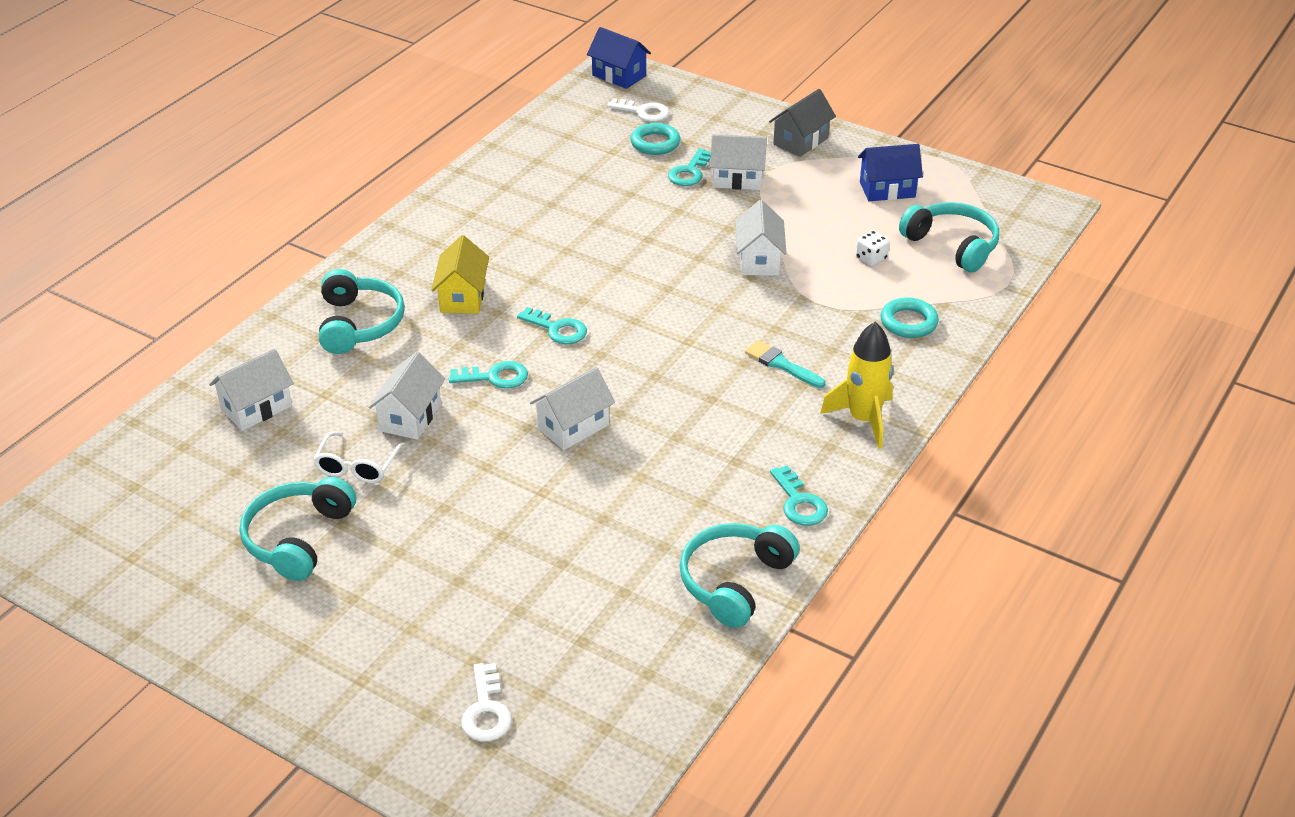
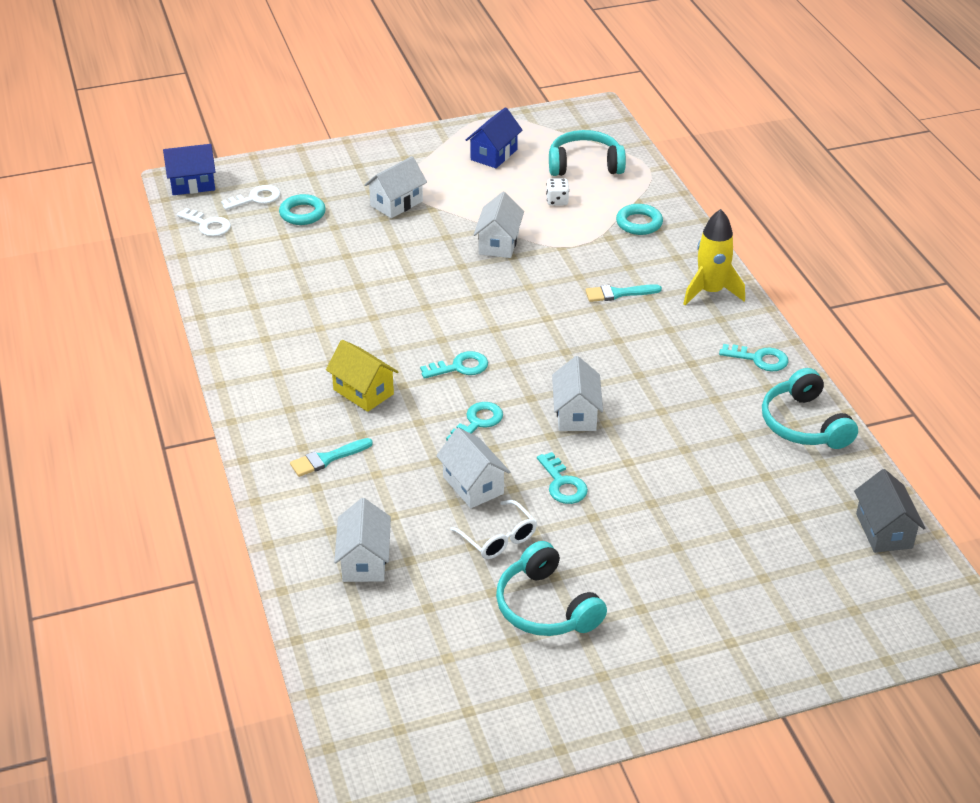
camera: 50 degrees left, 0 degrees up
(359, 324) = (327, 458): turquoise headphones -> turquoise brush
(486, 710) = (817, 594): white key -> white key (208, 225)
(689, 172) = (359, 218): turquoise key -> turquoise key (563, 484)
(759, 260) = (498, 243): white house -> white house turned 60 degrees clockwise
(800, 141) = (392, 156): grey house -> grey house (884, 531)

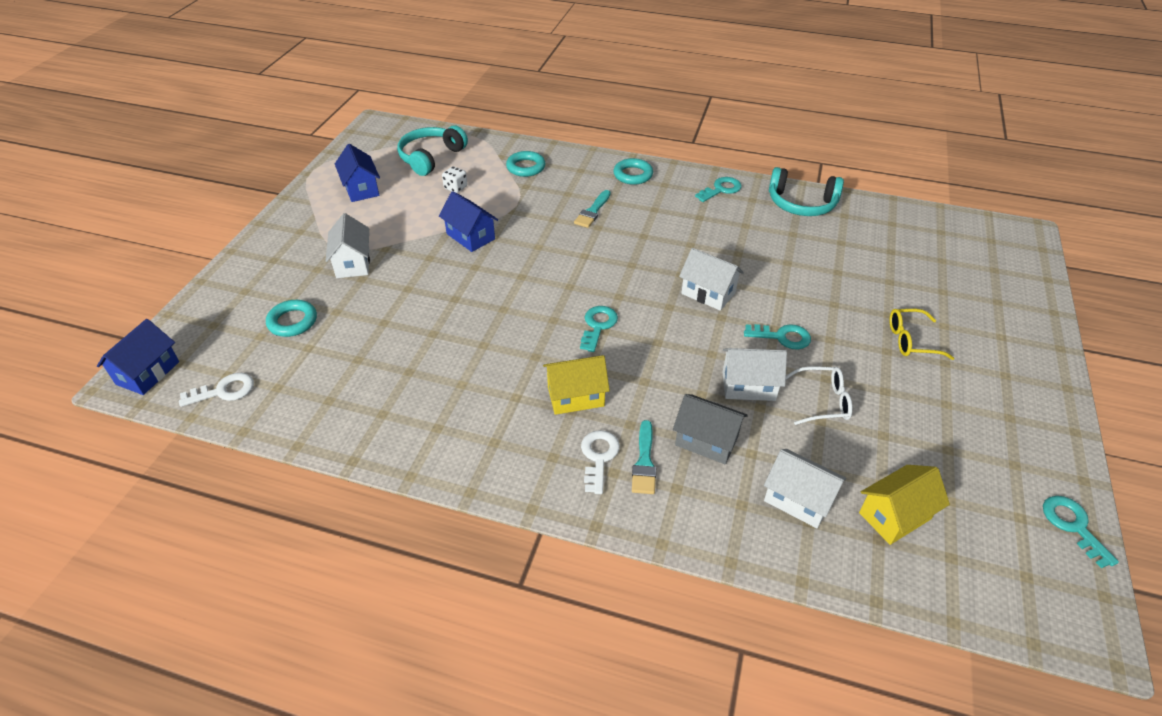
camera: 55 degrees left, 5 degrees up
(256, 198) = (230, 340): white key -> white key (598, 457)
(397, 626) = (894, 516): none -> yellow house
(477, 422) = (674, 348): turquoise key -> turquoise key (1072, 526)
(498, 243) = (470, 236): white house -> blue house
(546, 607) = (918, 412): turquoise headphones -> none
(651, 574) = (911, 340): none -> yellow glasses
(710, 292) = (633, 175): yellow rocket -> turquoise ring
(884, 531) = (926, 223): grey house -> grey house (706, 441)

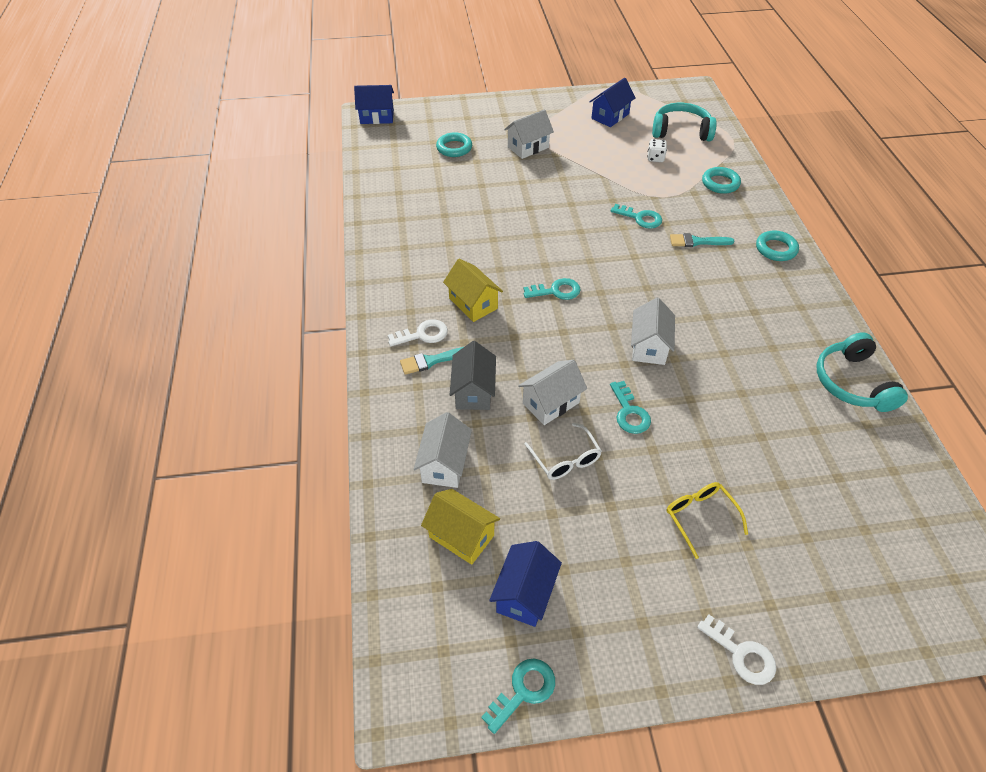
camera: 65 degrees right, 5 degrees up
(224, 391) = (381, 149): white key -> white key (742, 654)
(470, 236) = (603, 188): blue house -> blue house (524, 594)
(721, 189) = (814, 315): turquoise key -> turquoise key (640, 218)
(748, 386) = (551, 403): white house -> white house turned 75 degrees clockwise

